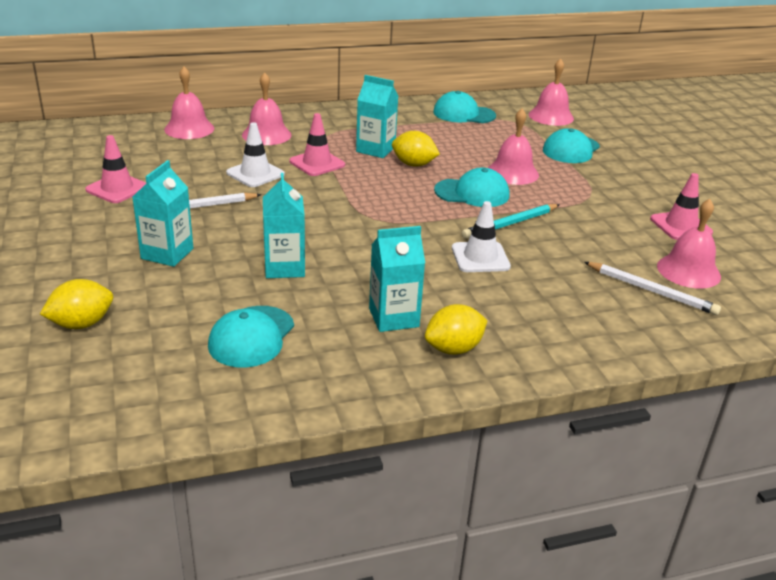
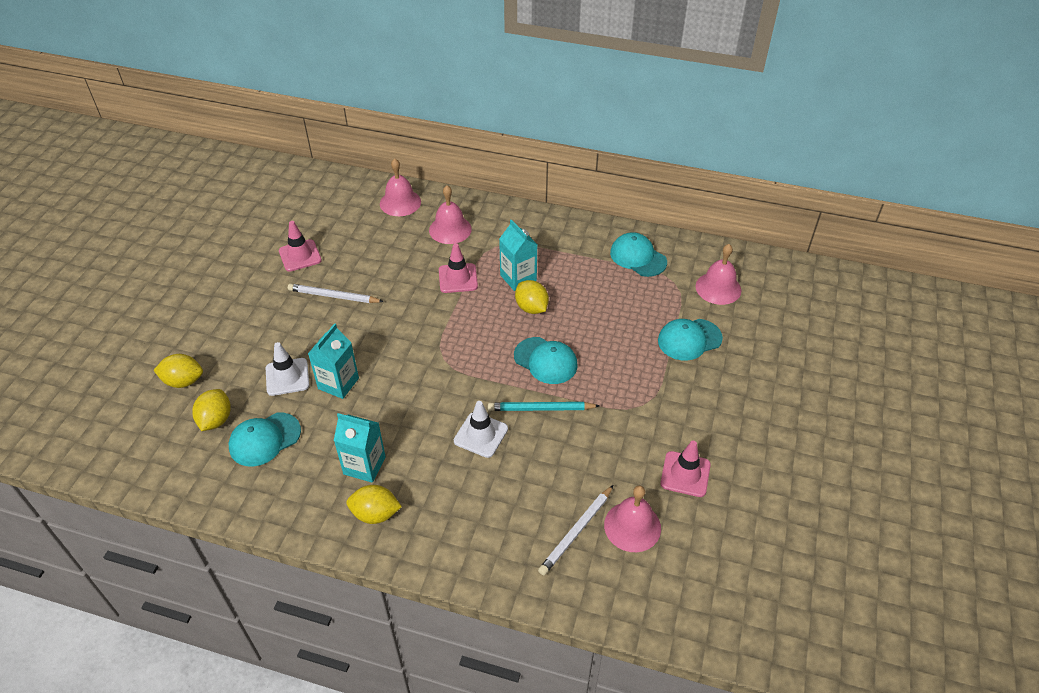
camera: 35 degrees right, 15 degrees up
(167, 253) = (278, 337): turquoise carton -> none
(167, 342) = (216, 420): none -> yellow lemon
(255, 174) = (403, 274): white traffic cone -> white traffic cone (287, 377)
(512, 172) = (605, 349): pink bell -> none
(651, 291) = (576, 531): white pencil -> white pencil turned 60 degrees clockwise

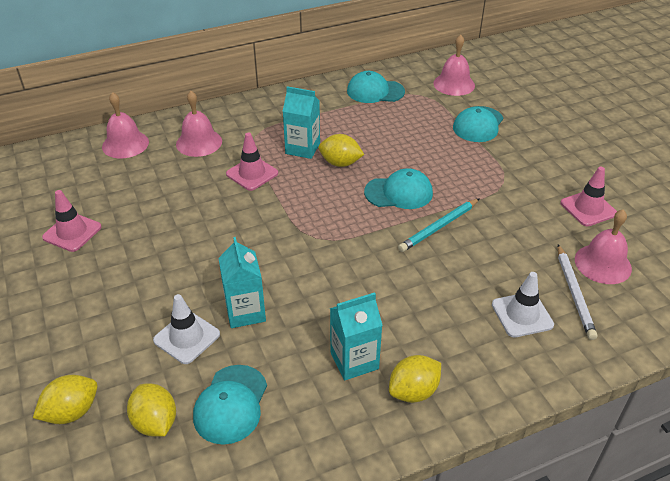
camera: 40 degrees left, 5 degrees down
(334, 296) = (151, 246): white pencil -> none
(481, 435) = (419, 273): white traffic cone -> white traffic cone (522, 315)

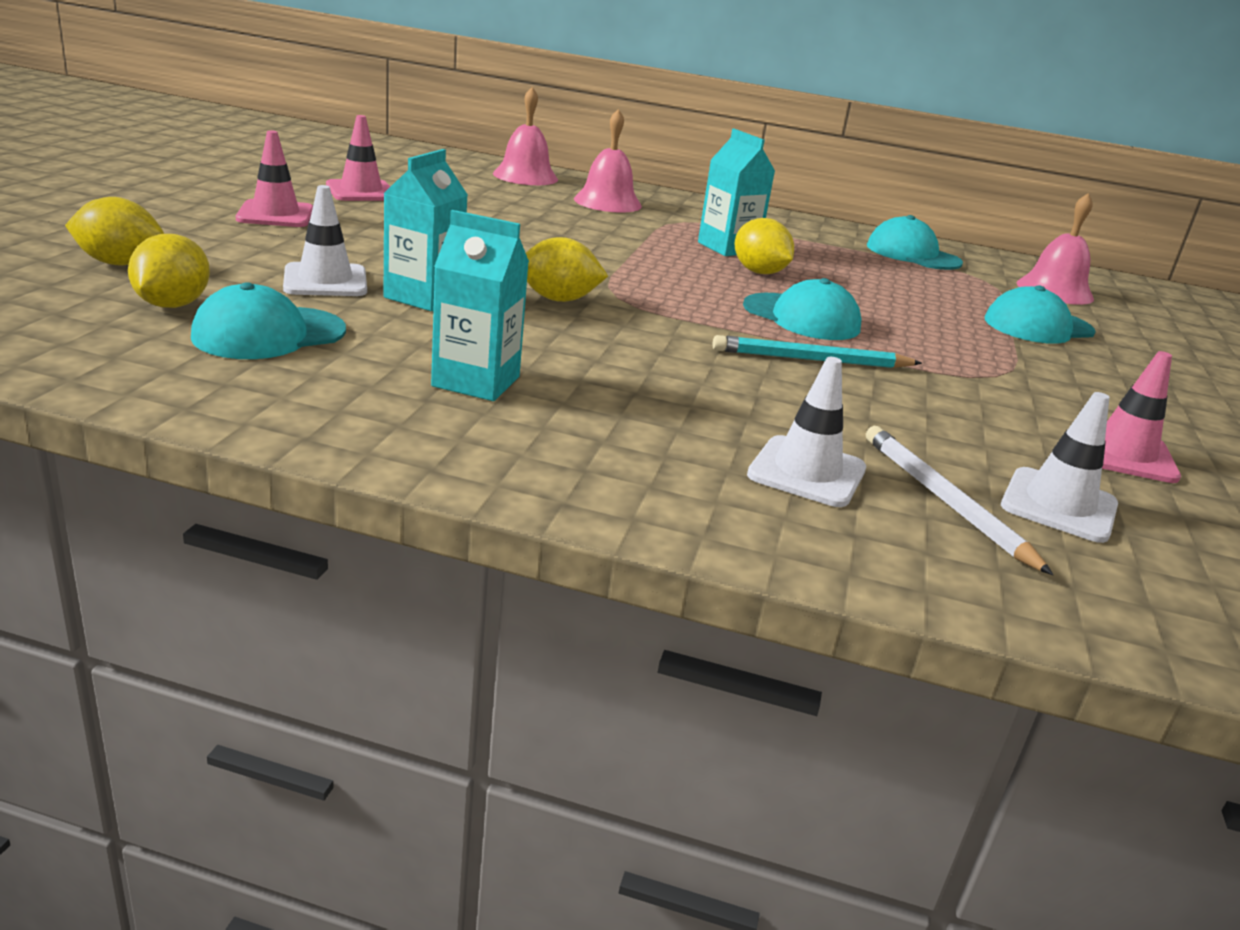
camera: 35 degrees right, 15 degrees down
(252, 173) = (628, 237): pink traffic cone -> pink traffic cone (275, 215)
(413, 391) = (502, 438): yellow lemon -> yellow lemon (558, 299)
(574, 293) = (945, 501): white pencil -> white pencil turned 120 degrees clockwise
(603, 263) = (1059, 505): pink bell -> white traffic cone

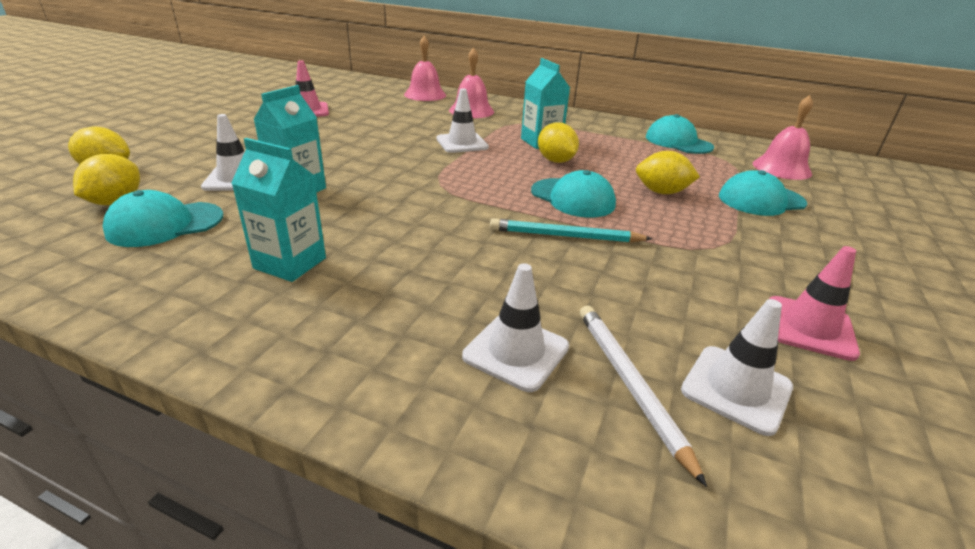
camera: 10 degrees right, 5 degrees up
(275, 215) = (239, 129): pink traffic cone -> none
(558, 299) = (395, 188): yellow lemon -> yellow lemon (661, 192)
(618, 245) = (462, 143): none -> white traffic cone

